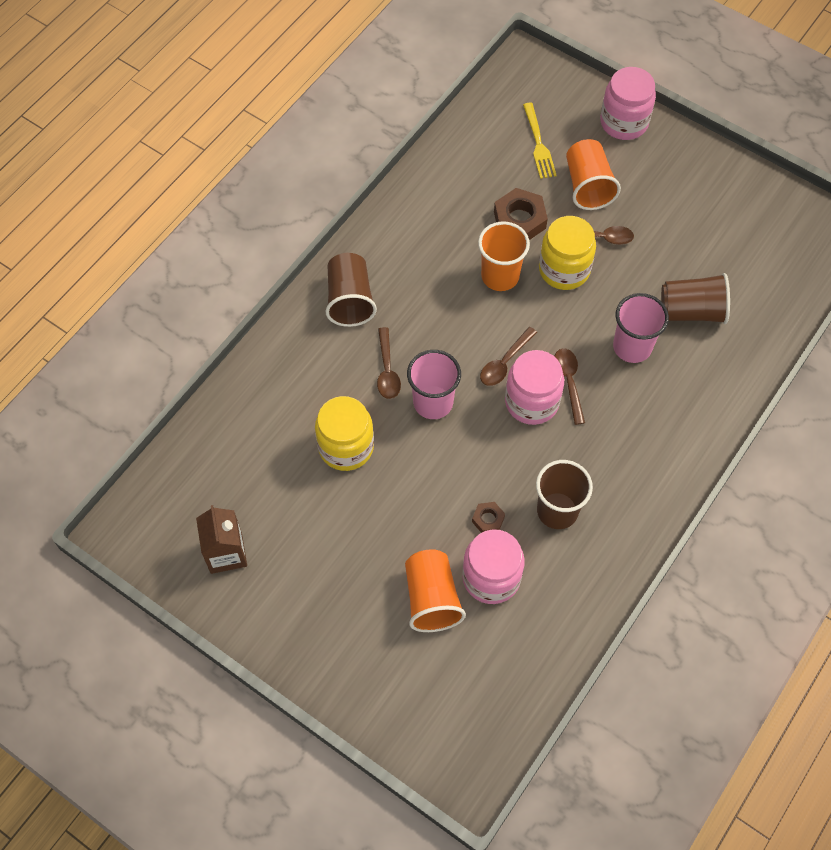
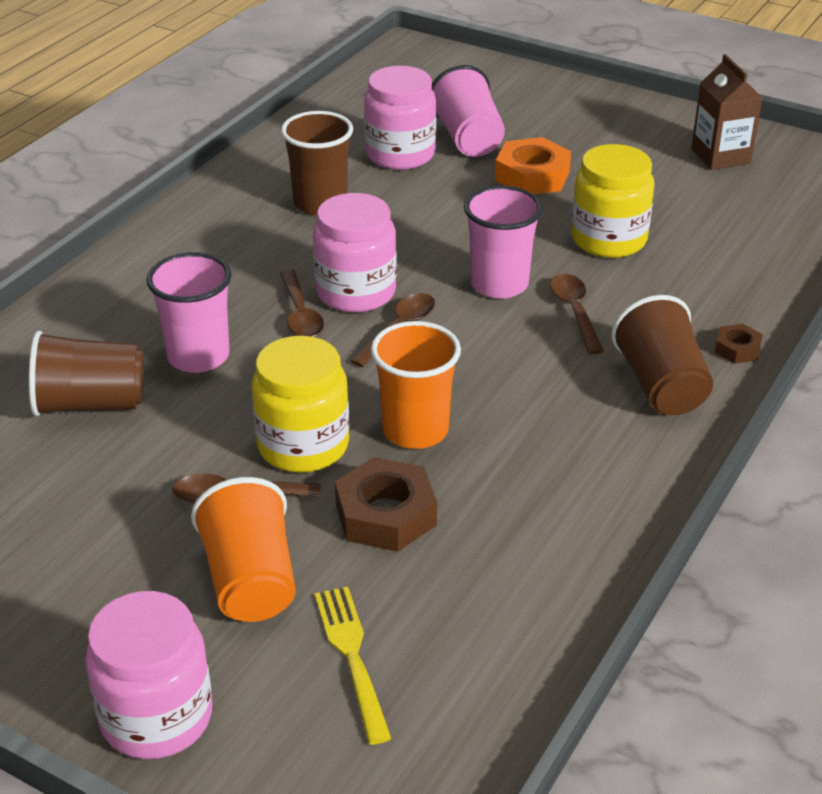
camera: 175 degrees right, 25 degrees down
(387, 536) = (532, 176): none -> orange nut
(431, 598) = (468, 139): orange cup -> pink cup
(488, 519) = (408, 193): brown nut -> brown nut (737, 349)

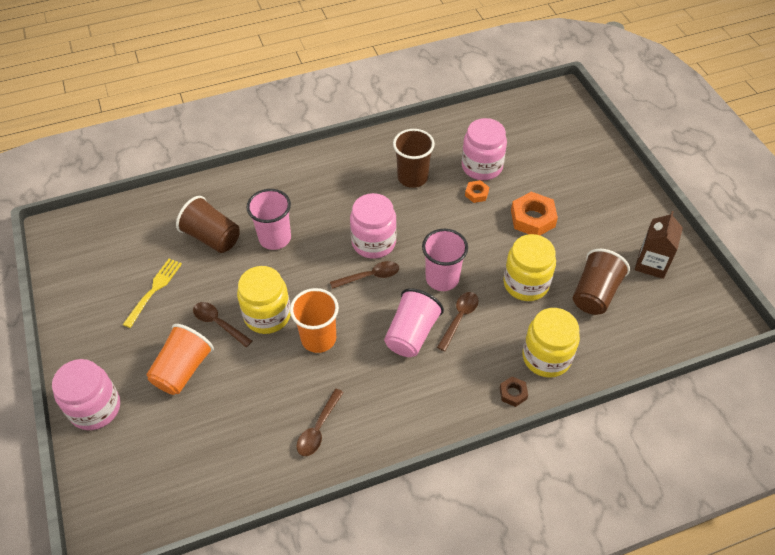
camera: 40 degrees right, 15 degrees up
(300, 314) = (338, 240): brown spoon -> brown spoon (318, 428)
(352, 656) = (182, 434): yellow fork -> yellow fork (154, 290)
(386, 514) = (262, 374): brown nut -> none
(429, 183) = (476, 194): none -> orange nut
(468, 139) = (526, 175): pink cup -> pink cup (411, 334)
(661, 386) = (451, 389): brown cup -> brown cup (595, 293)
(727, 295) = (546, 357): none -> yellow jar

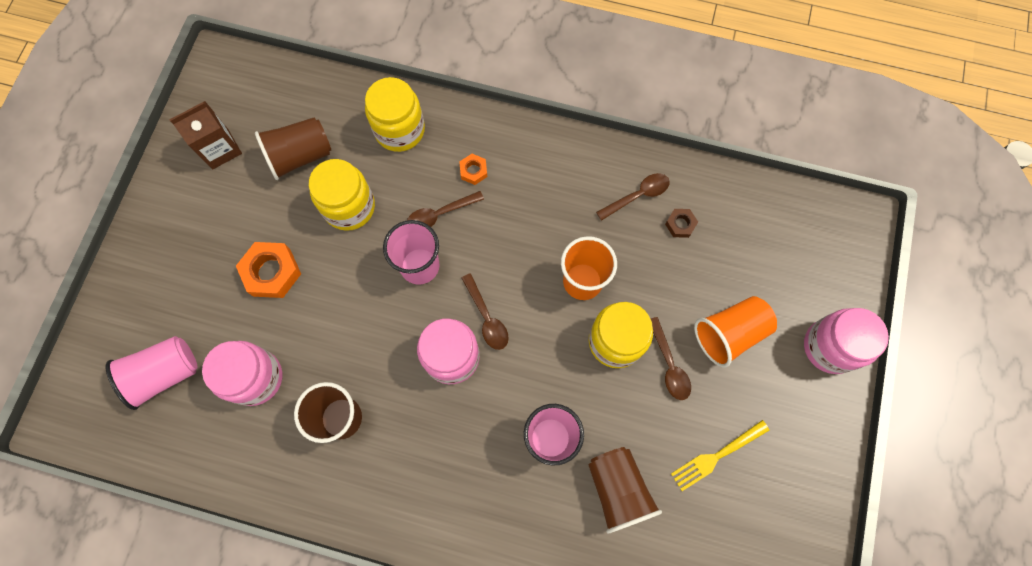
camera: 145 degrees left, 20 degrees up
(369, 276) = (486, 317): brown spoon -> brown spoon turned 135 degrees counterclockwise
(411, 334) = (494, 228): pink cup -> pink cup (165, 373)
(476, 194) = (295, 344): orange nut -> orange nut (473, 171)
(513, 393) = (455, 120): brown nut -> brown nut (680, 224)

